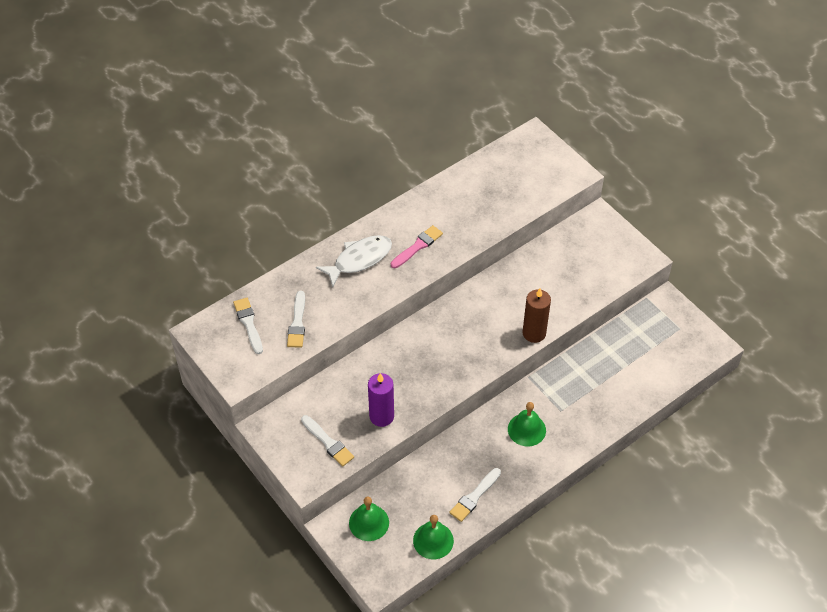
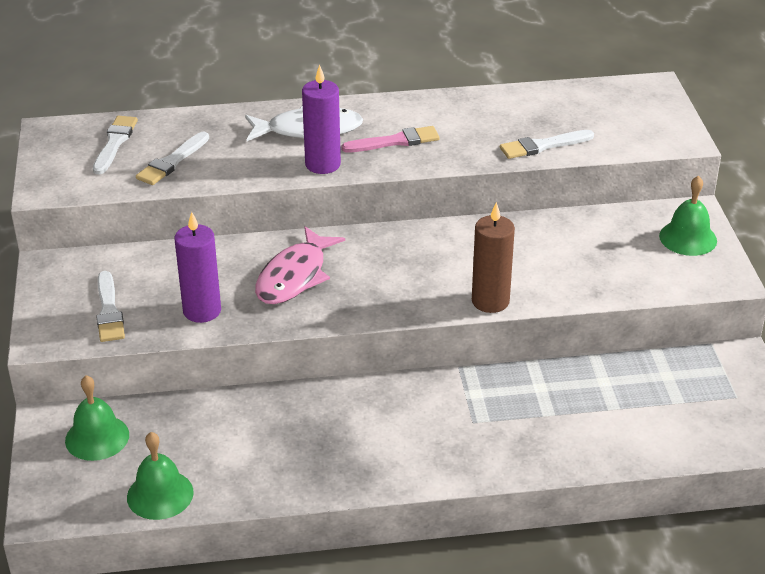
camera: 30 degrees right, 15 degrees down
(389, 284) = (322, 164): none -> purple candle
(414, 366) = (294, 276): none -> pink fish
(474, 496) = (262, 469): white brush -> white brush (543, 146)
(526, 429) = (404, 423): green bell -> green bell (688, 238)

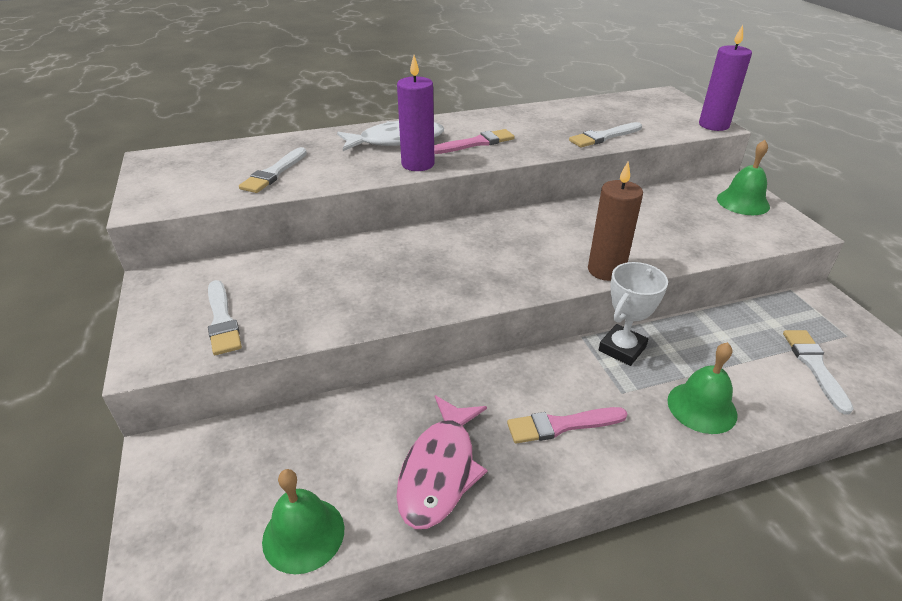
camera: 10 degrees left, 0 degrees up
(97, 437) = (220, 466): green bell -> green bell (702, 407)
(115, 143) = (216, 163): white brush -> white brush (814, 366)
(202, 311) = (323, 309): purple candle -> purple candle (713, 125)
(294, 276) = (410, 267): pink fish -> pink fish (439, 470)
(403, 442) = (561, 425): none -> pink brush
(493, 382) = (622, 349): none -> white trophy

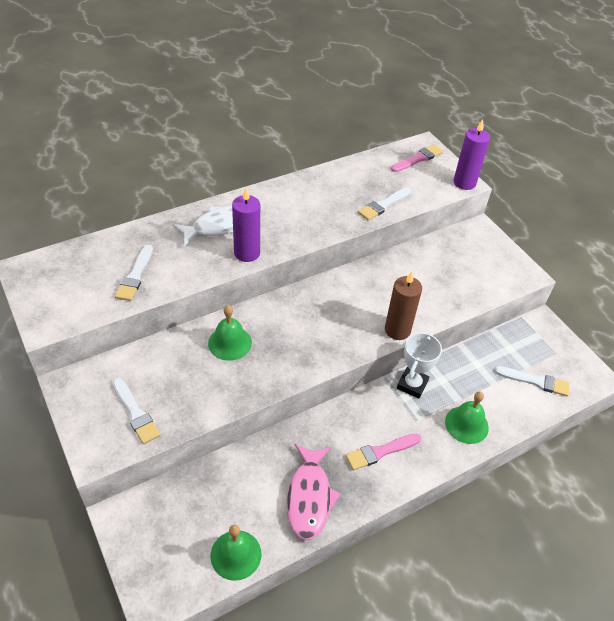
camera: 15 degrees left, 10 degrees up
(476, 143) = (286, 222): pink brush -> pink brush (418, 159)
(743, 202) = (487, 249): green bell -> green bell (230, 343)
(814, 366) = (535, 381): white brush -> white brush turned 120 degrees clockwise

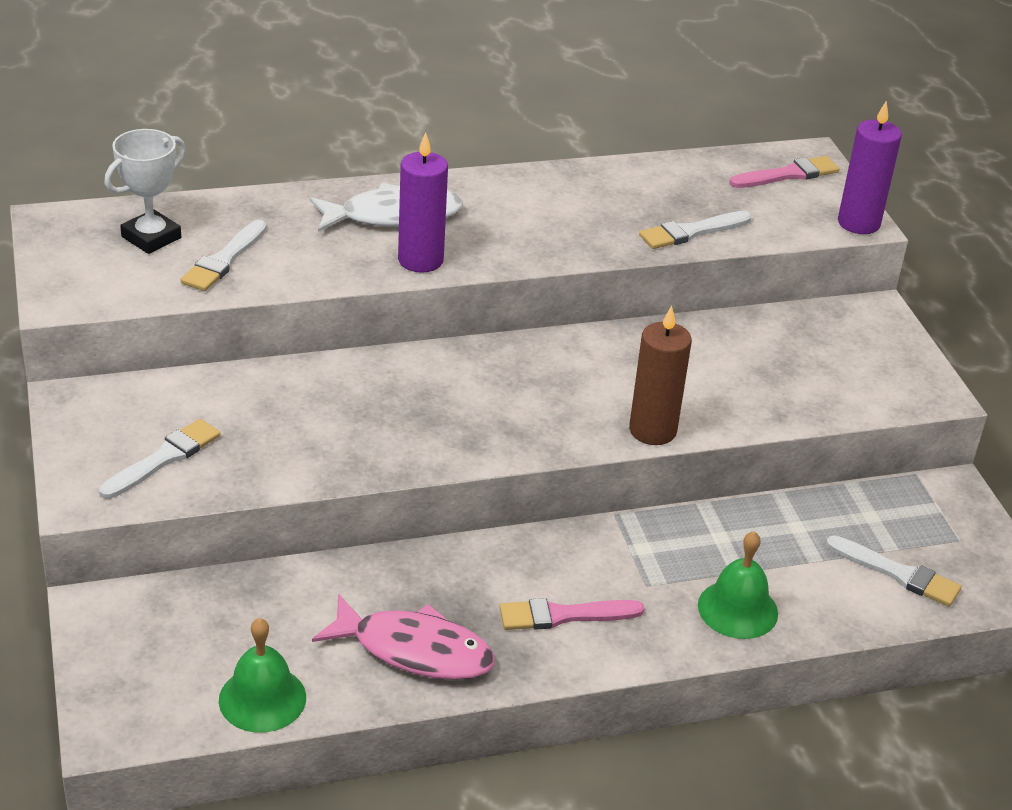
camera: 15 degrees right, 10 degrees down
(135, 413) = (164, 458): white brush -> white brush turned 120 degrees counterclockwise
(230, 343) = (353, 395): green bell -> none
(309, 497) = (414, 650): pink fish -> pink fish turned 90 degrees counterclockwise
(412, 385) = (662, 533): white trophy -> white trophy (151, 237)

